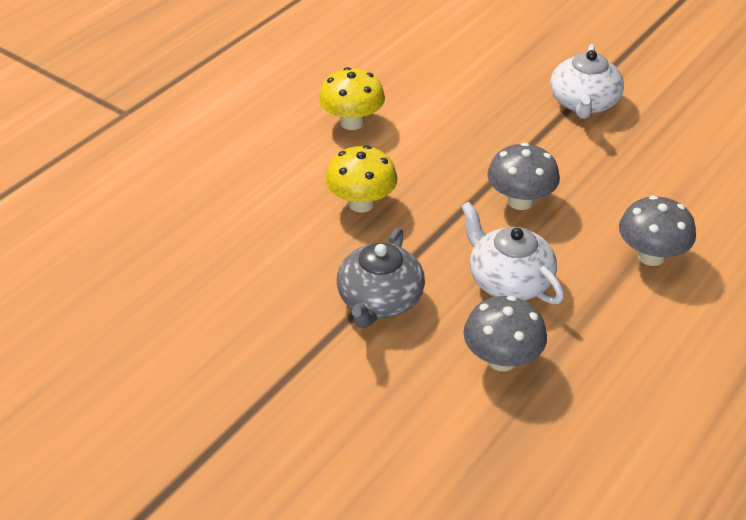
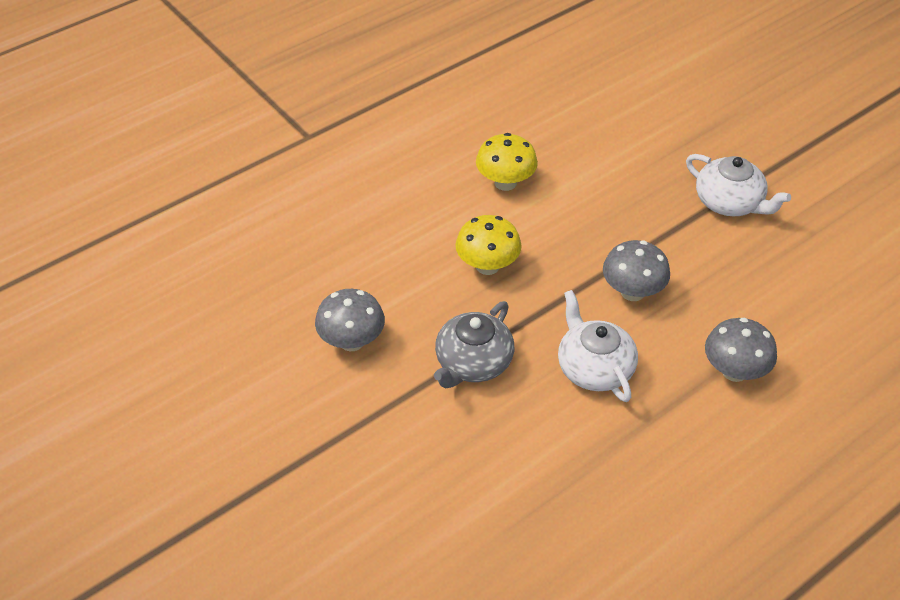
camera: 15 degrees right, 5 degrees up
(502, 359) = (561, 442): grey mushroom -> grey mushroom (352, 341)
(584, 103) = (729, 202): white teapot -> white teapot turned 75 degrees counterclockwise

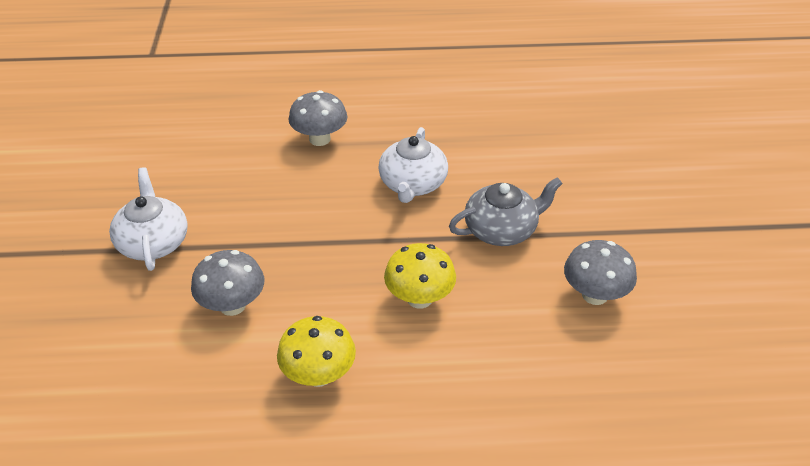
camera: 145 degrees left, 5 degrees down
(632, 292) = (323, 217): grey mushroom -> grey mushroom (232, 305)

